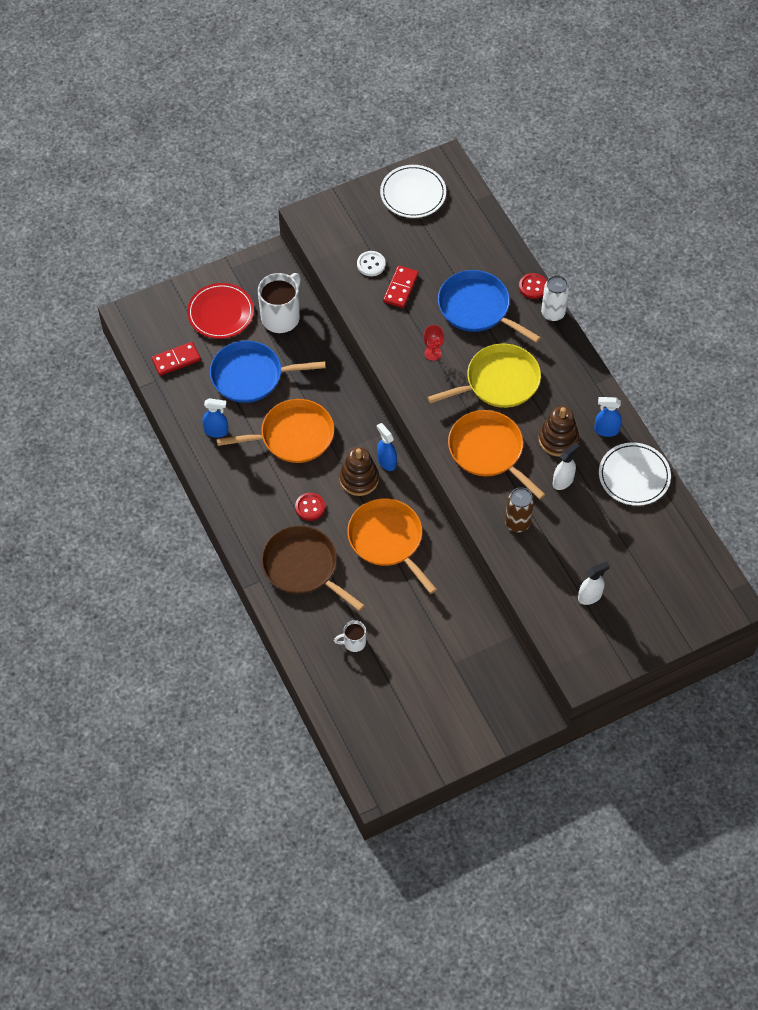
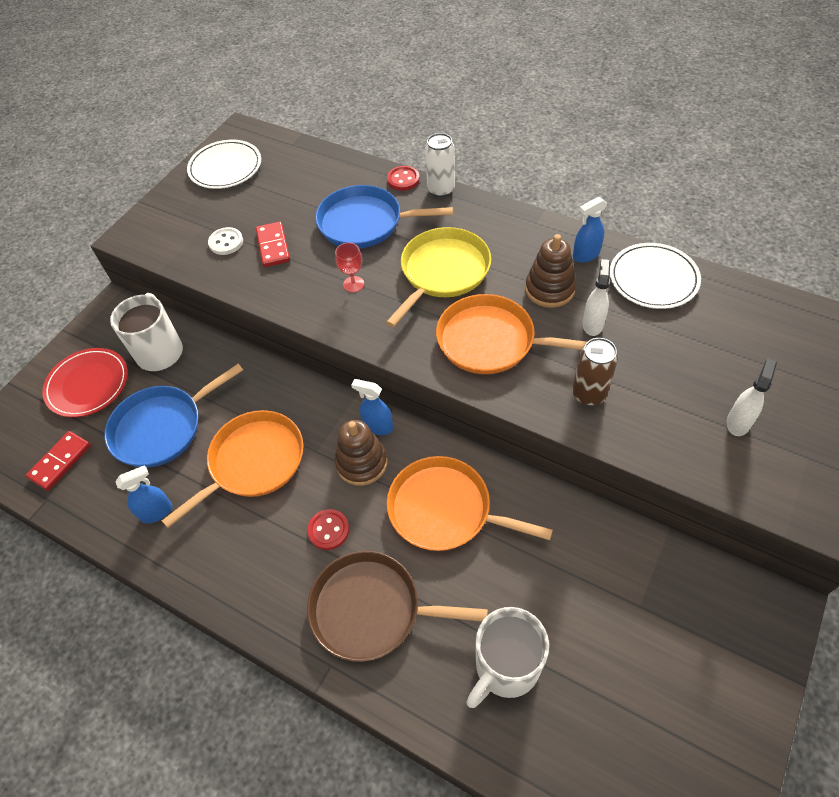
camera: 30 degrees left, 5 degrees down
(353, 642) = (505, 667): white mug -> white mug, size x1.94

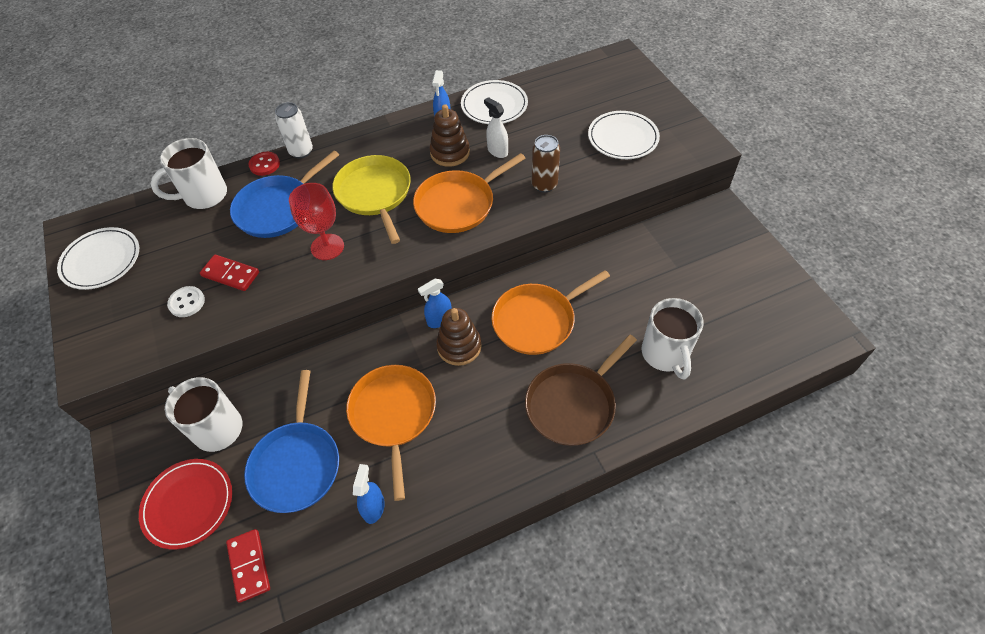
camera: 55 degrees left, 0 degrees up
(328, 530) = (493, 396): red button -> none
(336, 171) = (204, 196): none -> white mug
(353, 284) = (327, 247): red goblet -> red goblet, size x1.71
(738, 422) = (623, 138): white spray bottle -> white plate

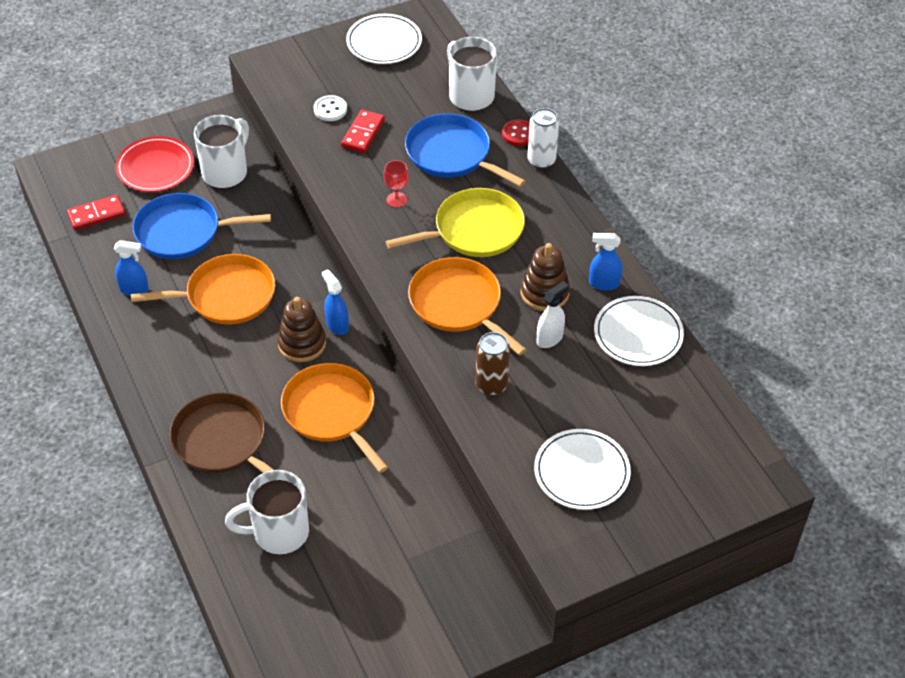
camera: 85 degrees right, 5 degrees down
(327, 247) = (396, 200): red goblet -> red goblet, size x0.58

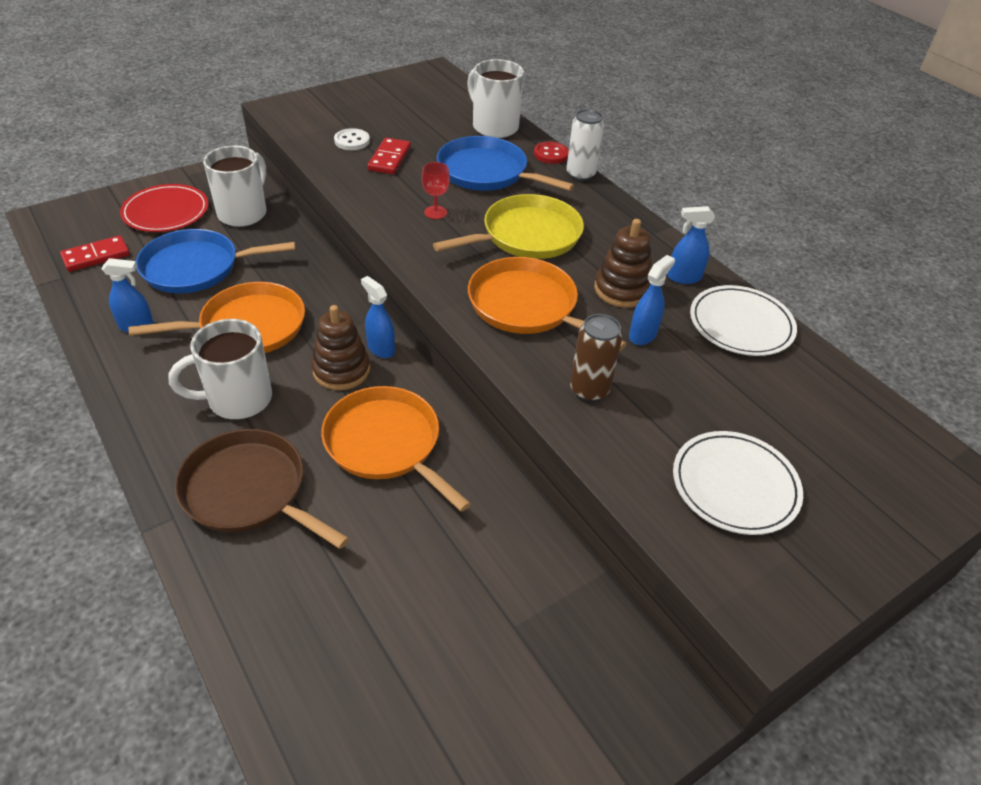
camera: 10 degrees left, 5 degrees down
(279, 532) = (332, 606): white mug -> white mug (237, 399)
(384, 42) = (399, 90): white plate -> none
(549, 338) = (643, 335): white spray bottle -> blue spray bottle

